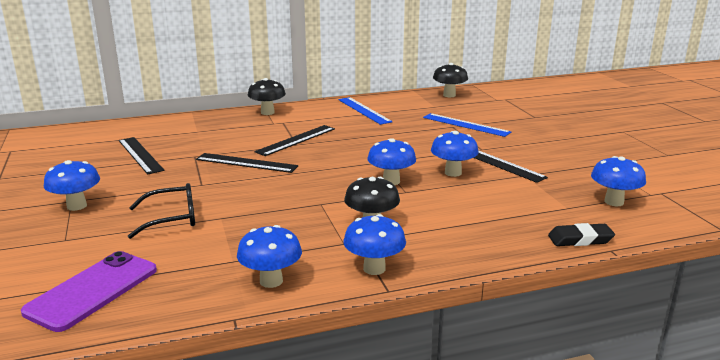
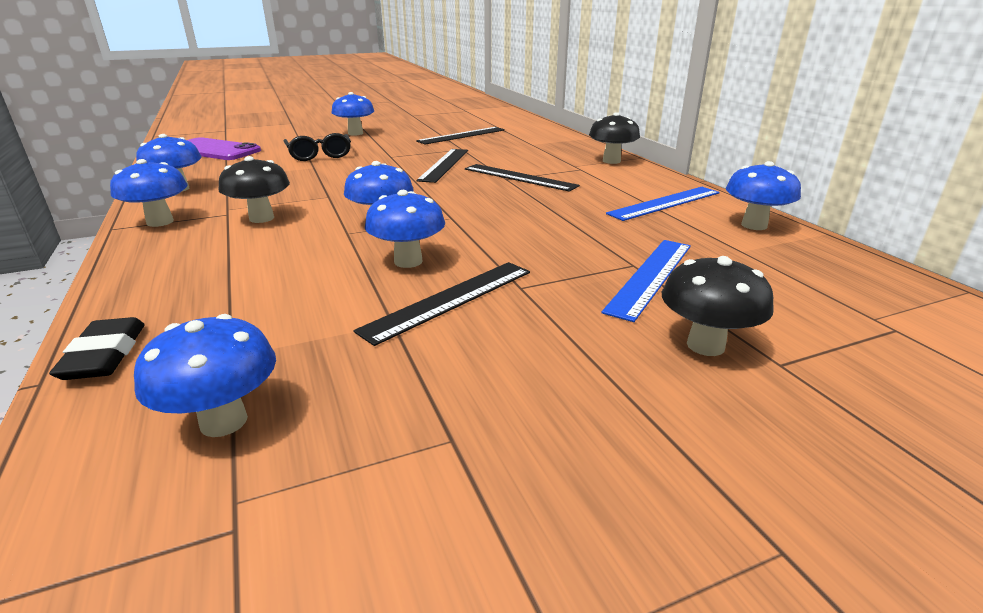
camera: 85 degrees right, 5 degrees up
(402, 99) = (754, 225): none -> blue mushroom
(449, 95) = (836, 264): black mushroom -> black mushroom (705, 345)

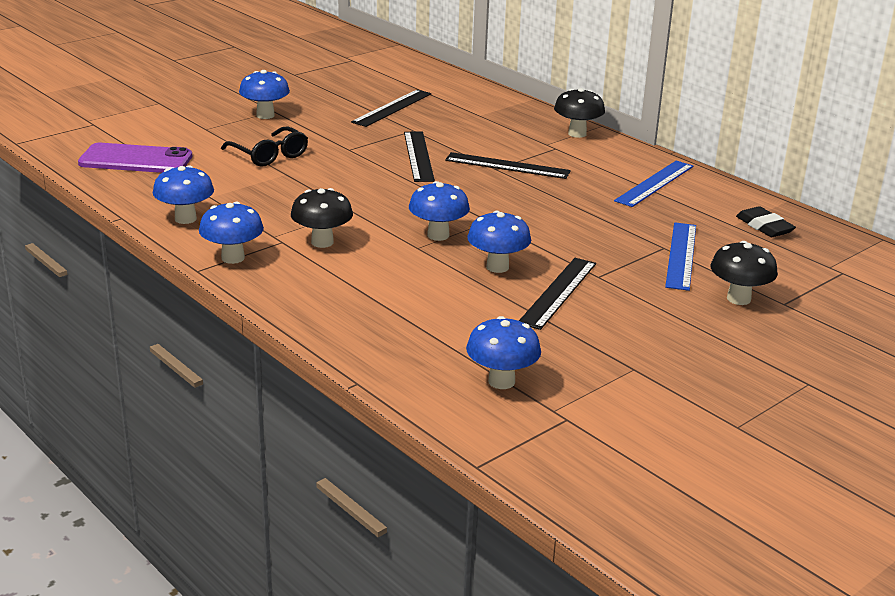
camera: 20 degrees left, 0 degrees up
(104, 355) = (371, 362): black eraser -> black eraser (764, 226)
(754, 225) = (733, 199): blue mushroom -> none

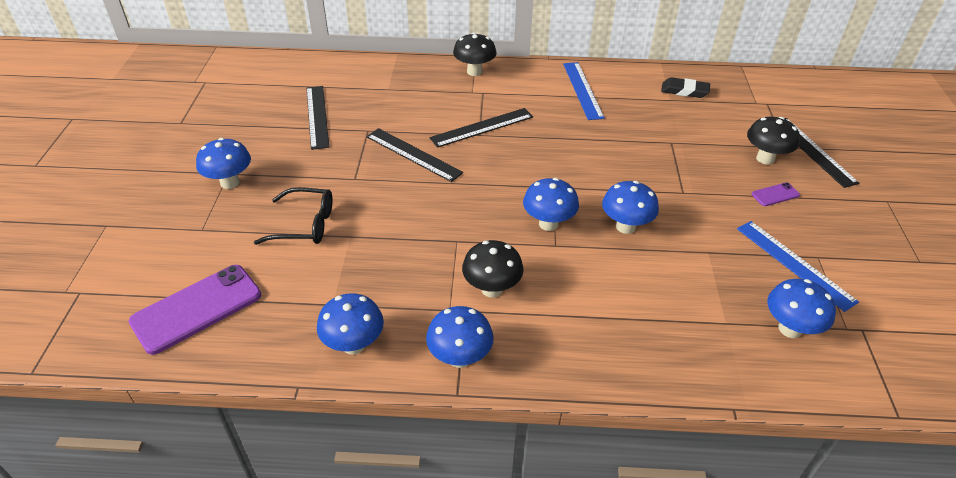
camera: 45 degrees left, 15 degrees up
(558, 292) = (688, 223): black ruler -> black ruler (813, 151)
(681, 255) = (689, 143): blue ruler -> blue ruler (794, 264)
(688, 320) = (775, 195): none -> purple phone

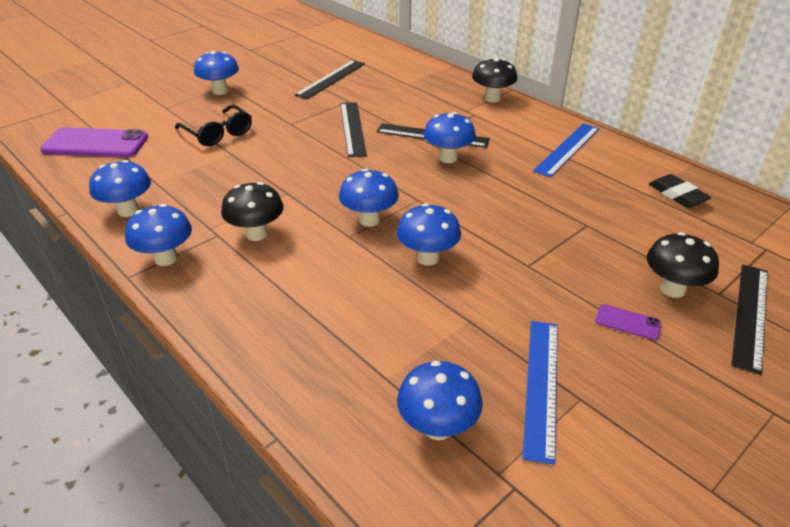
camera: 45 degrees right, 5 degrees down
(521, 141) = (448, 158): none -> blue mushroom

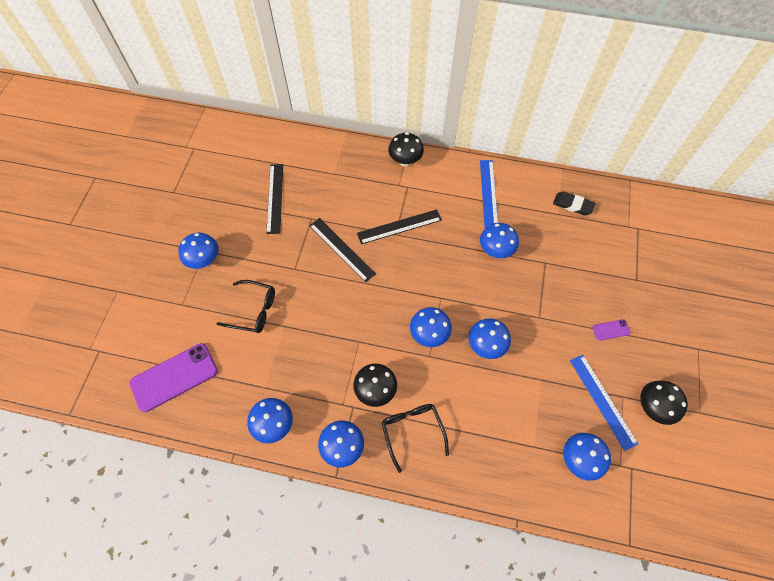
camera: 35 degrees left, 25 degrees up
(253, 284) = (412, 432): none -> black glasses
(448, 158) = (427, 245): blue mushroom -> blue mushroom (495, 251)
(672, 289) = (615, 290): black mushroom -> black mushroom (652, 407)
(750, 315) = (657, 288): black ruler -> none

